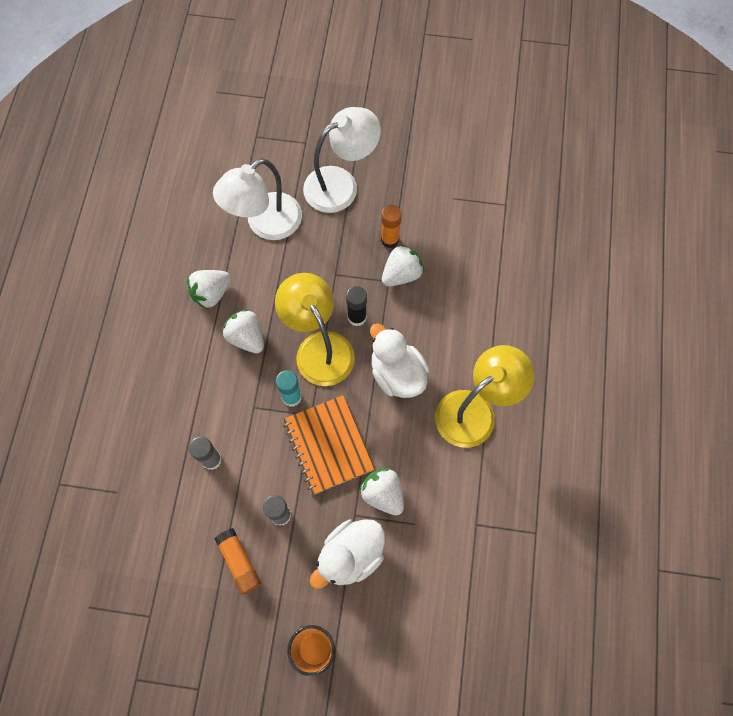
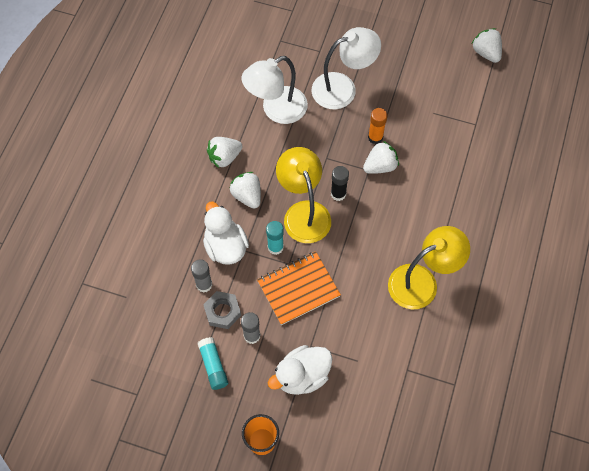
camera: 10 degrees right, 5 degrees down
(239, 562) = (213, 366): orange glue stick -> turquoise glue stick
(240, 490) = (222, 311): none -> grey nut
(328, 445) = (298, 289): orange notebook -> orange notebook turned 75 degrees clockwise
(383, 494) = (336, 333): white strawberry -> white strawberry (486, 53)
(397, 374) = (363, 243): white duck -> white duck (225, 246)

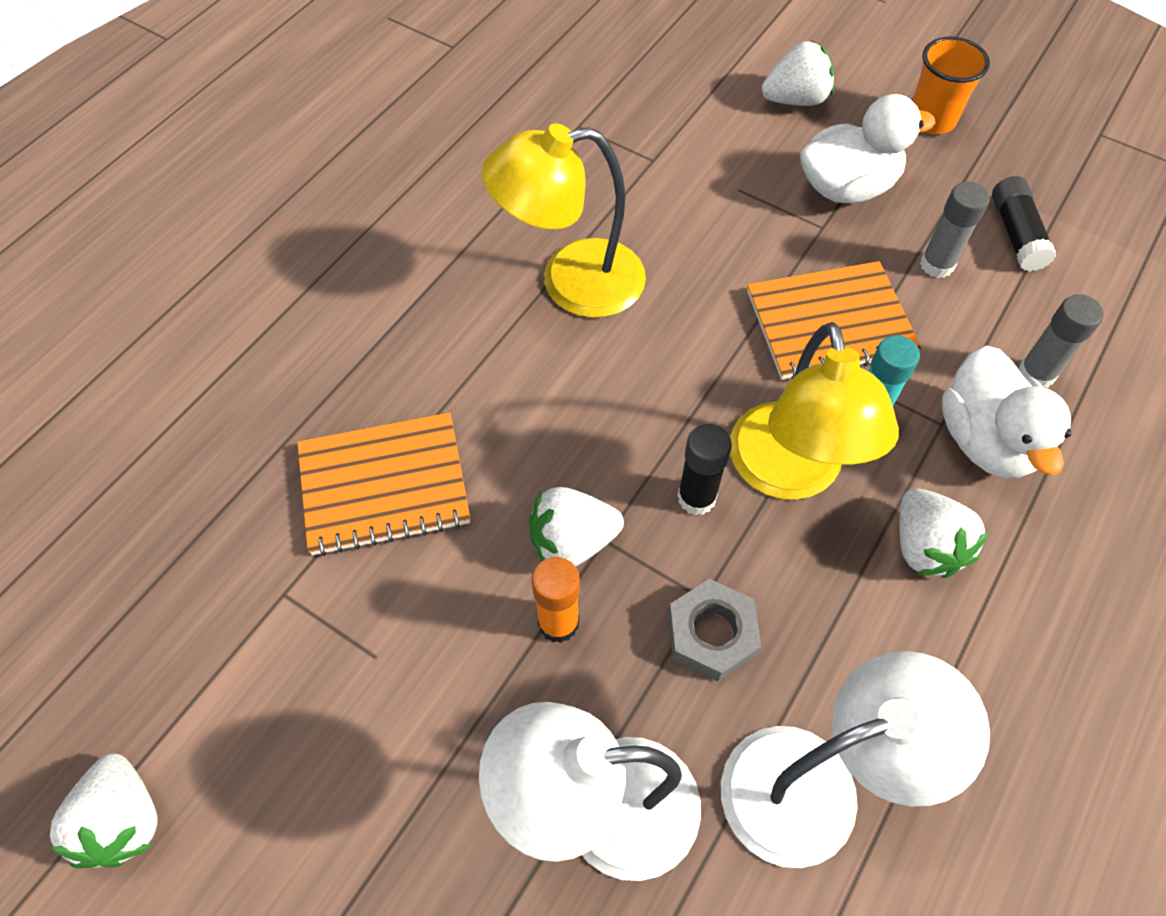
camera: 165 degrees left, 5 degrees down
(213, 366) = (1016, 234): turquoise glue stick -> black glue stick
(222, 311) = (995, 317): grey nut -> grey nut (711, 634)
(224, 157) = (981, 668): white strawberry -> white strawberry (795, 100)
(459, 170) = (384, 485): none -> orange notebook

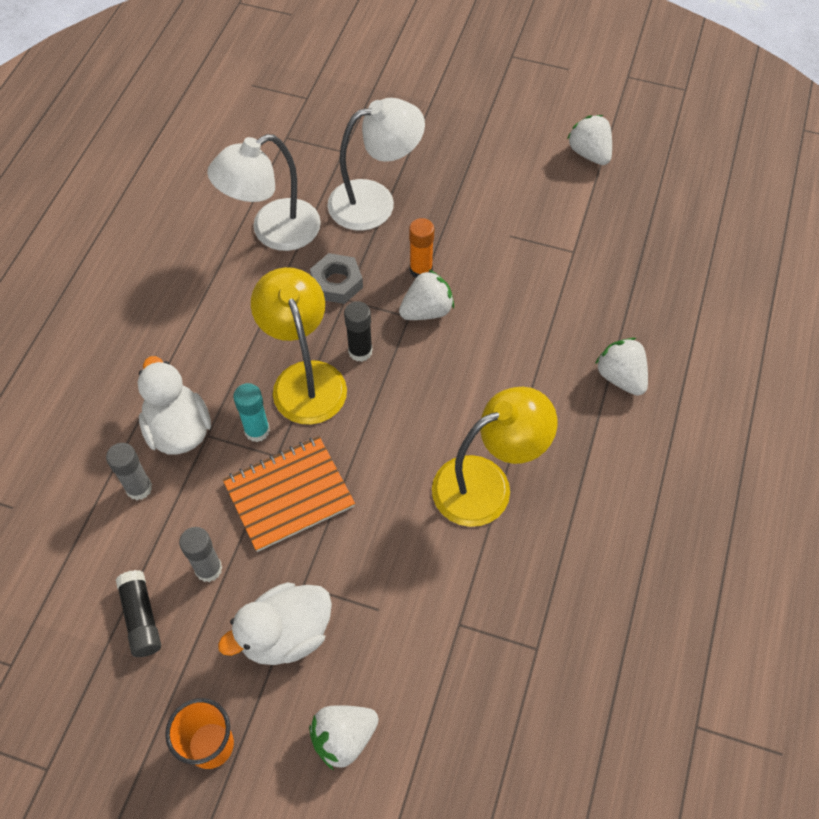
camera: 165 degrees right, 0 degrees up
(384, 485) = (548, 316): orange notebook -> none
(925, 547) = (219, 354): white strawberry -> white strawberry (620, 377)

